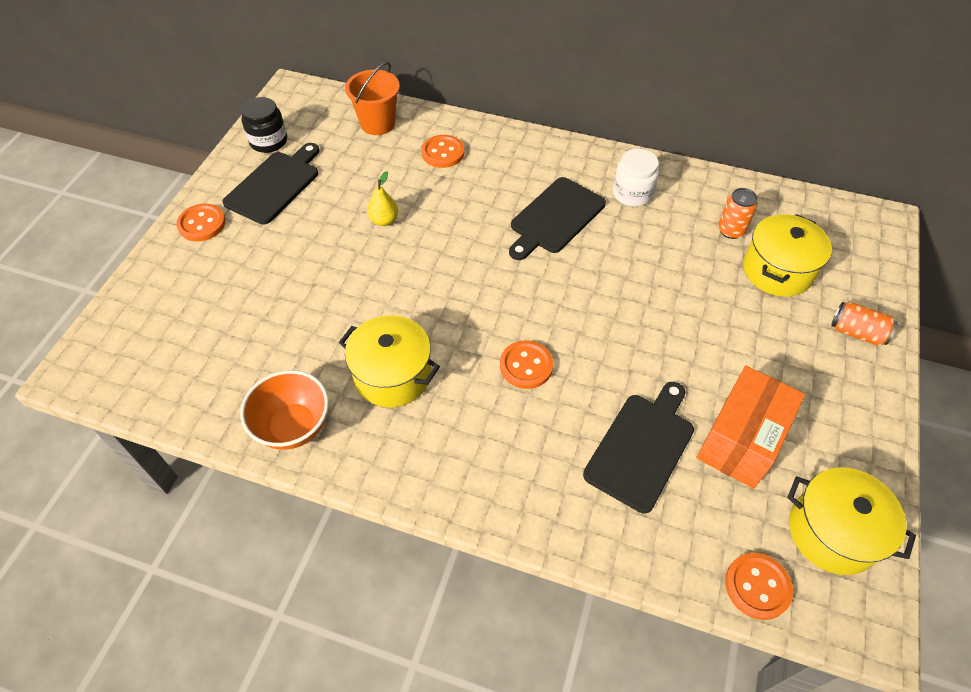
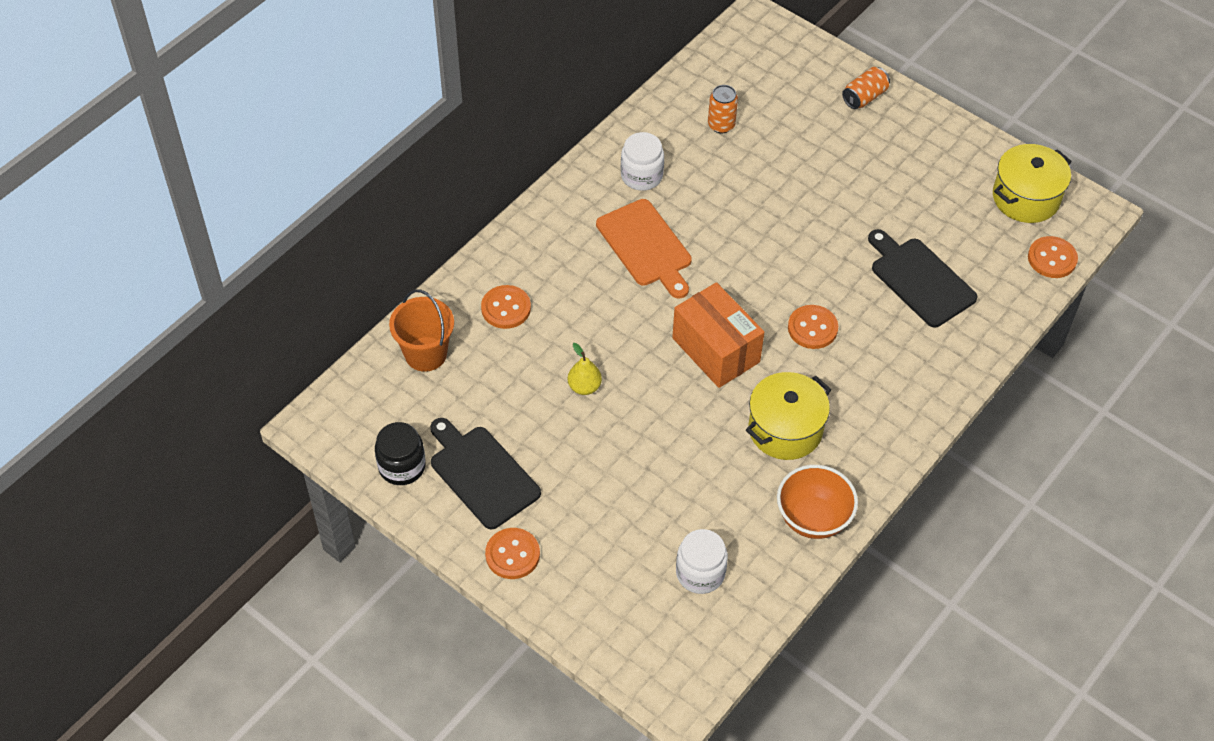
camera: 70 degrees left, 0 degrees up
(209, 352) = (700, 573): none -> white jar
(555, 218) = (646, 246): black cutting board -> orange cutting board
(741, 440) = (935, 215): orange box -> orange box (716, 350)
(777, 270) = (780, 115): yellow pot -> none

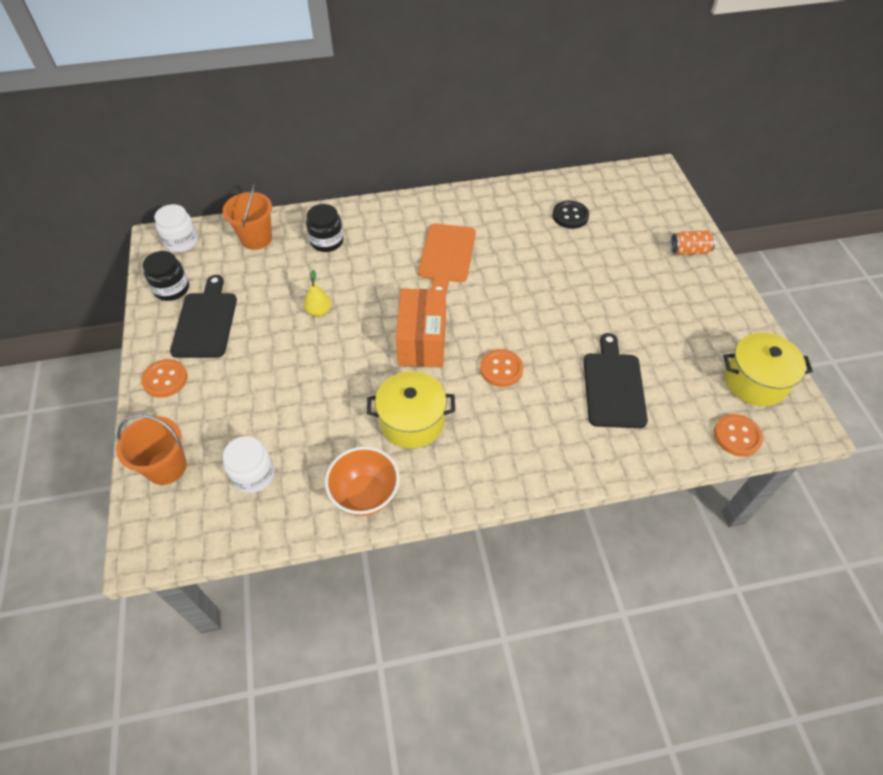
camera: 40 degrees right, 0 degrees up
(506, 308) = (327, 241): orange button -> black jar
(614, 625) = (166, 467): none -> orange bucket
(641, 176) = (488, 217): white jar -> white jar (181, 242)
(721, 125) = (570, 216): orange can -> black button

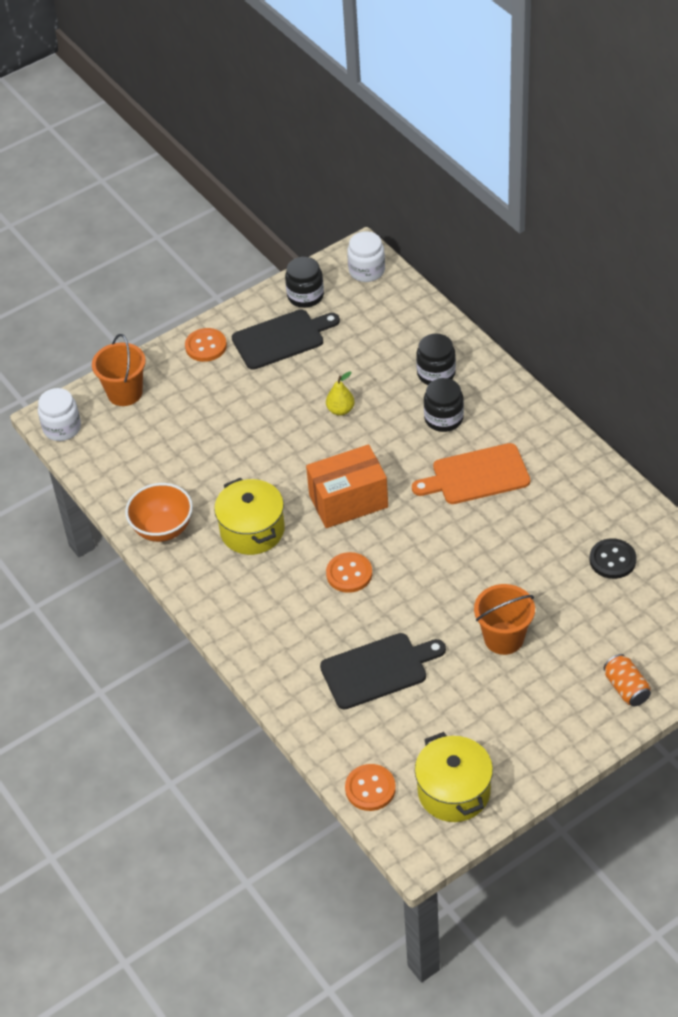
camera: 70 degrees right, 5 degrees down
(253, 475) = (145, 449): white jar -> white jar (62, 428)
(256, 239) = (405, 320): orange bucket -> orange bucket (504, 638)
(376, 253) = (444, 418): none -> black jar

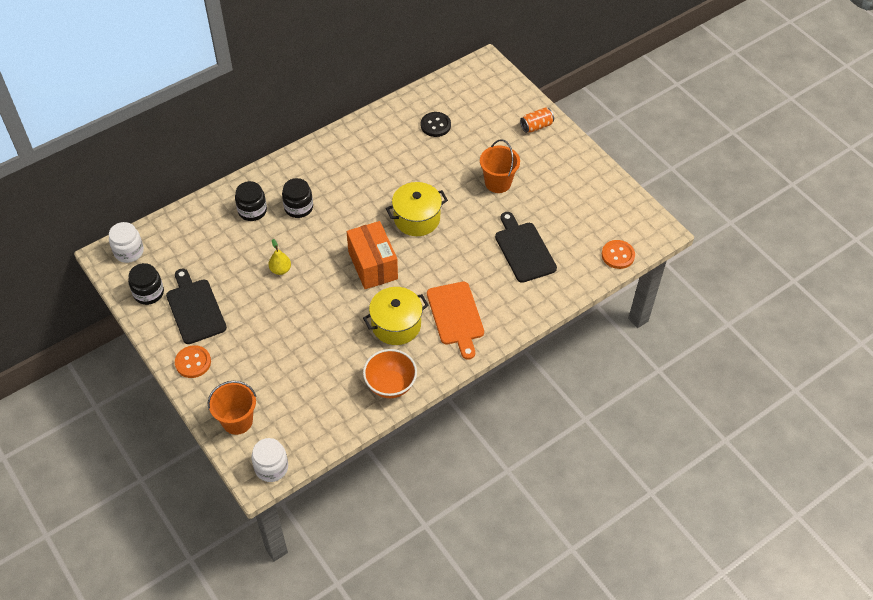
camera: 95 degrees left, 5 degrees up
(349, 574) = (440, 265): orange button -> none
(454, 791) = (617, 212): yellow pot -> yellow pot (417, 218)
(476, 475) = (356, 191): orange cutting board -> orange cutting board (456, 316)

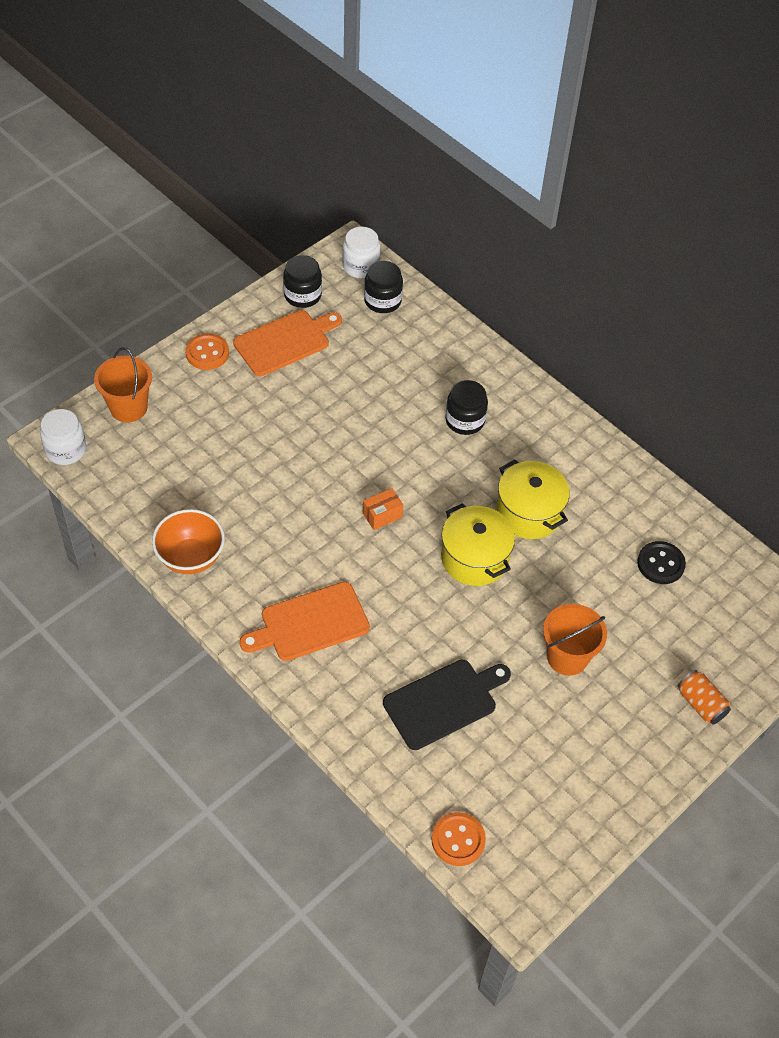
camera: 80 degrees right, 0 degrees up
(195, 309) = (285, 341): black cutting board -> orange cutting board
(252, 211) = (449, 373): black jar -> black jar (382, 301)
(280, 270) = (358, 416): yellow pear -> none
(373, 265) = (382, 515): orange box -> orange box, size x0.47
(396, 325) = (286, 553): yellow pot -> yellow pot (529, 513)

